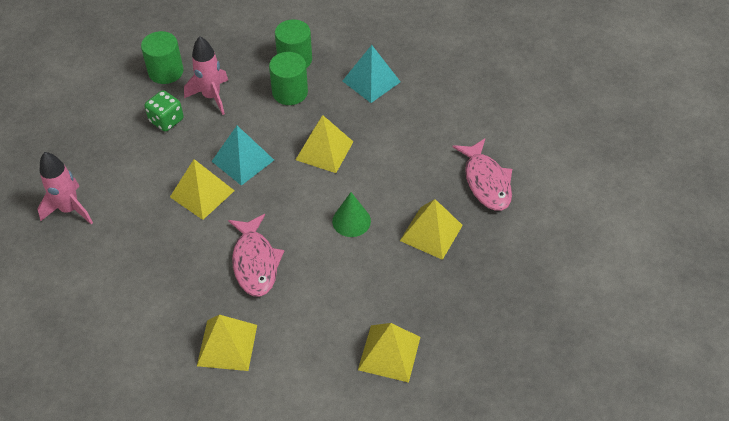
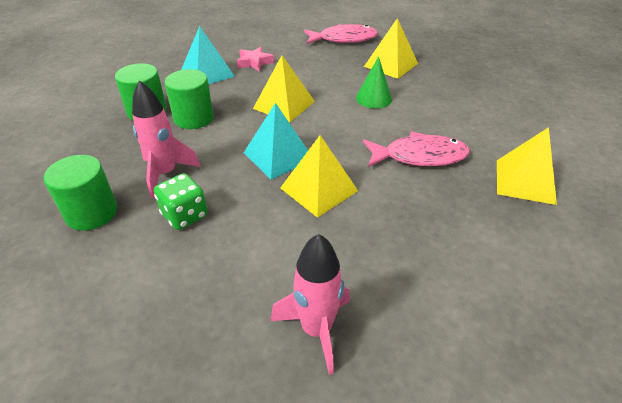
camera: 80 degrees left, 10 degrees down
(389, 353) = (511, 94): yellow pyramid -> none
(403, 112) = (254, 62): none -> pink star

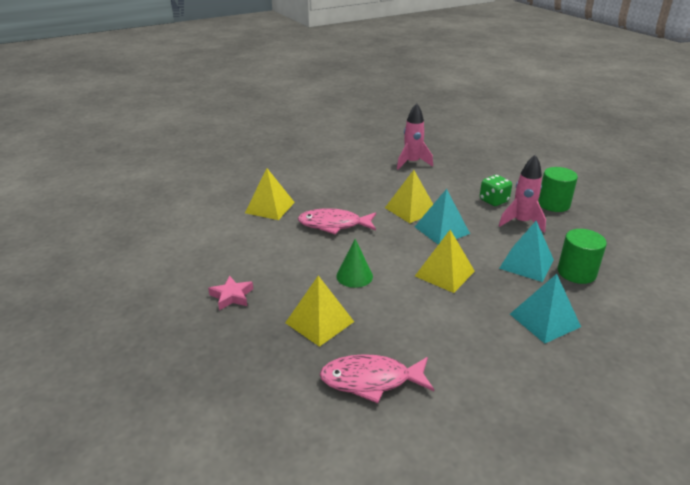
camera: 175 degrees left, 10 degrees down
(194, 118) = (526, 264): green cylinder -> turquoise pyramid
(254, 62) = (493, 336): pink star -> pink star (232, 296)

